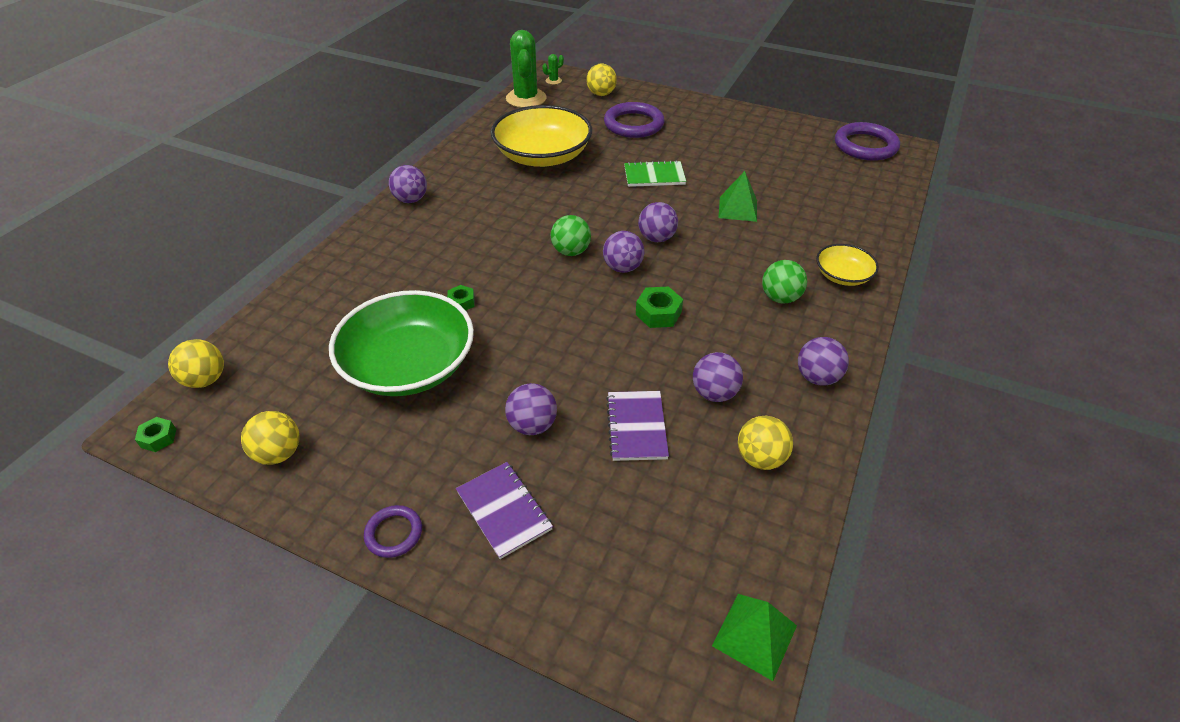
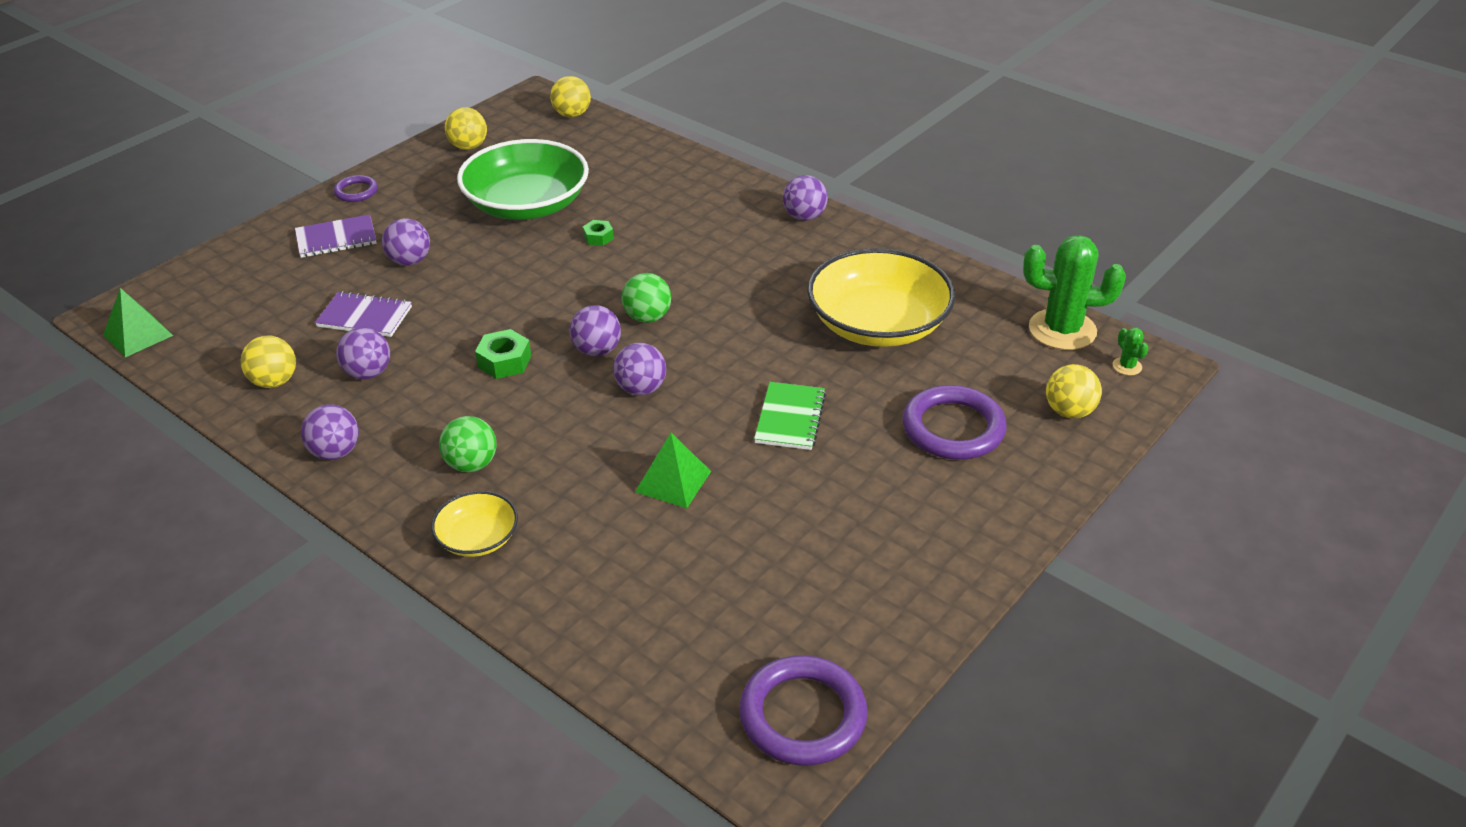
camera: 105 degrees right, 5 degrees down
(158, 438) = (520, 101): green nut -> none

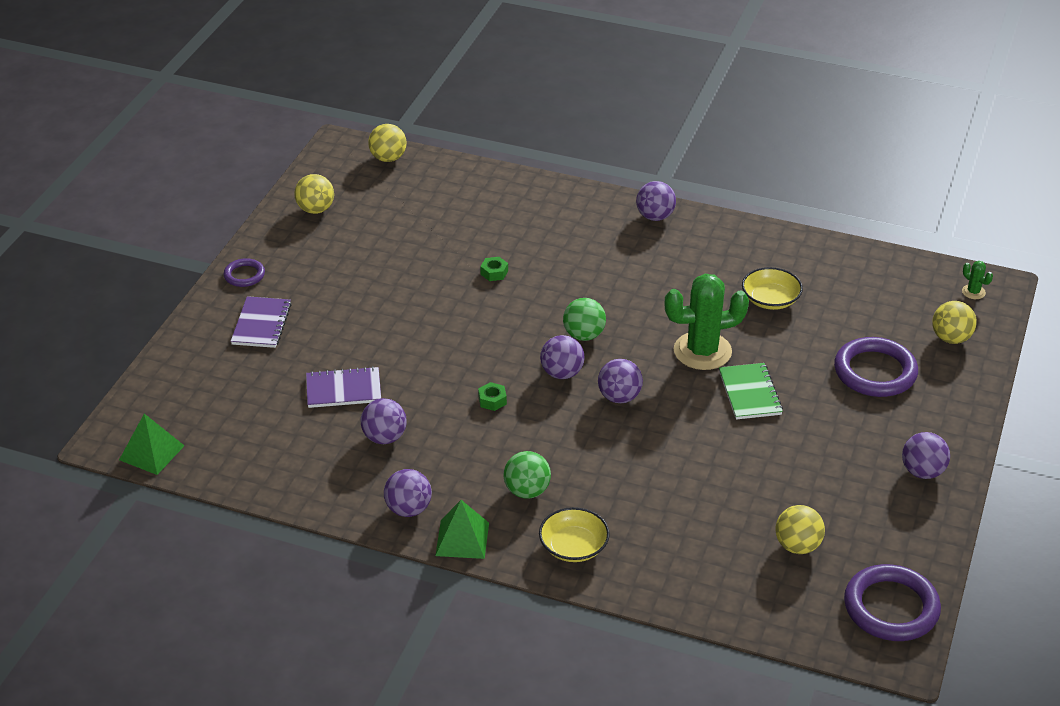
camera: 20 degrees left, 0 degrees up
(274, 381) = (309, 464): yellow ball -> yellow ball (797, 546)
(336, 239) = (261, 324): purple notebook -> purple notebook turned 45 degrees counterclockwise
(409, 261) = (344, 330): purple ball -> purple ball (922, 472)
(504, 361) = (492, 400): green nut -> green nut, size x0.64
(527, 204) = (410, 255): green bowl -> none
(673, 481) = (693, 465): green pyramid -> green pyramid (462, 539)
(878, 324) = (770, 299): yellow bowl -> yellow bowl, size x0.49
(1062, 330) = (911, 272): green cactus -> green cactus (702, 351)

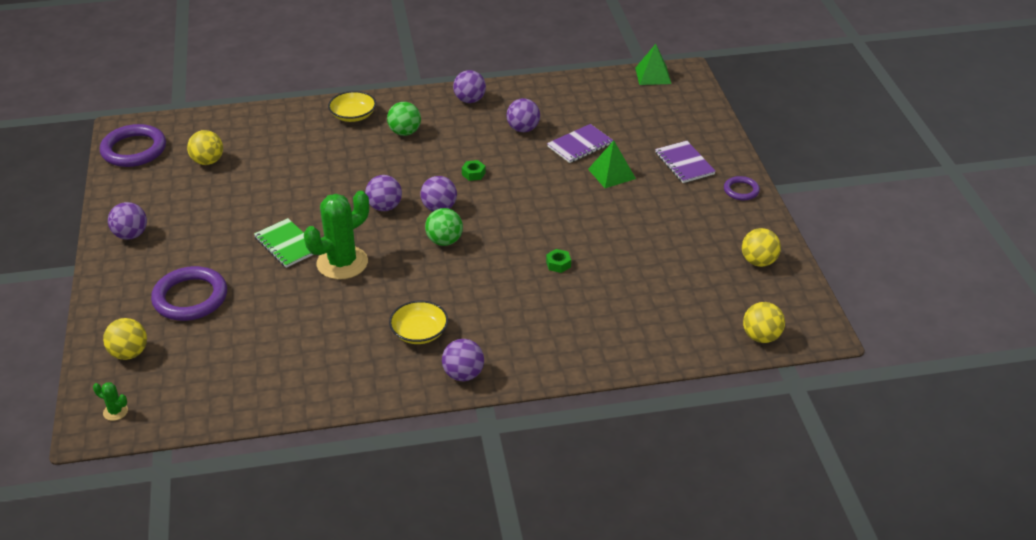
camera: 150 degrees right, 0 degrees up
(462, 539) = (424, 98): green pyramid -> green pyramid (611, 174)
(770, 299) = (308, 330): yellow bowl -> yellow bowl (419, 332)

